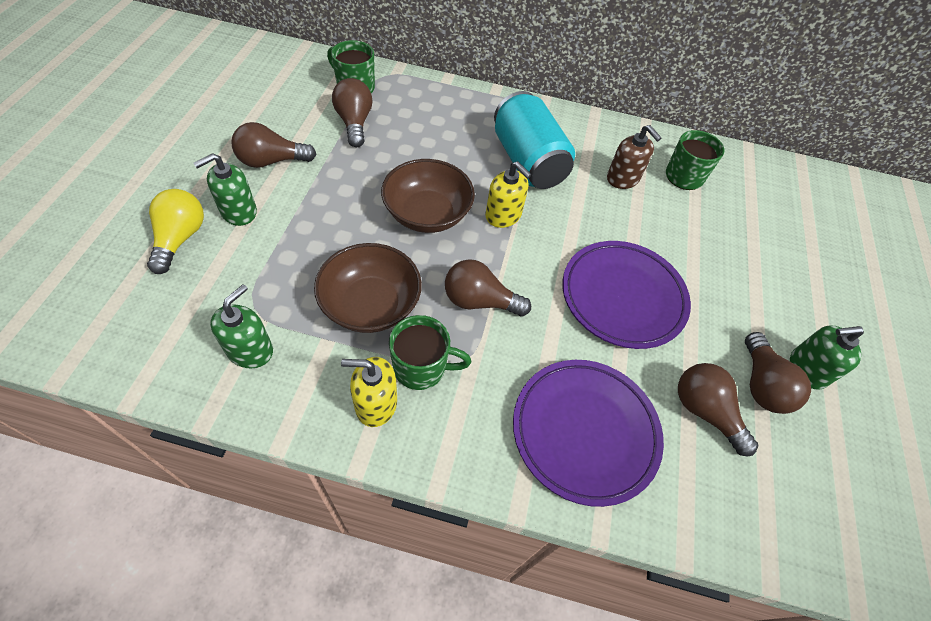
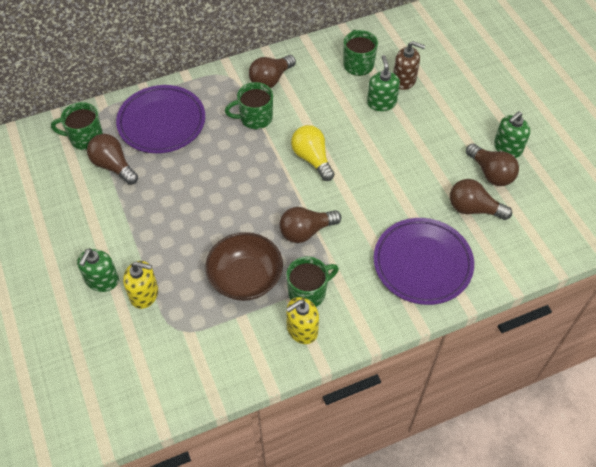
camera: 30 degrees left, 0 degrees up
(180, 238) = (83, 323): yellow light bulb -> yellow light bulb (312, 158)
(250, 350) = (202, 354): green soap dispenser -> green soap dispenser (381, 102)
(271, 161) = (86, 231): brown light bulb -> brown light bulb (271, 79)
(427, 214) = (225, 198): brown bowl -> none
(503, 215) = (272, 167): yellow soap dispenser -> yellow soap dispenser (144, 294)
(528, 161) = (255, 118): turquoise can -> green mug
(622, 297) = (383, 172): purple plate -> purple plate (162, 122)
(623, 178) = (323, 91): brown soap dispenser -> brown soap dispenser (404, 80)

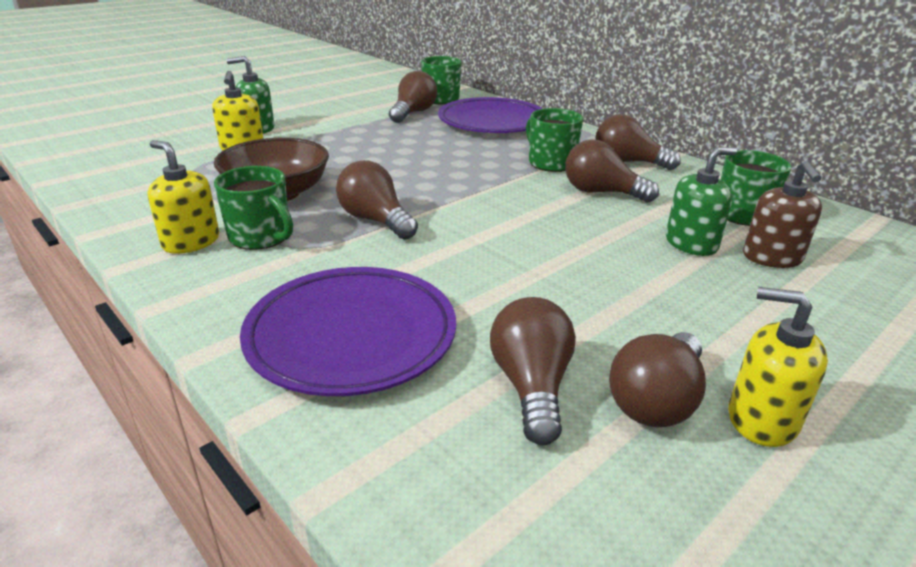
camera: 70 degrees right, 25 degrees down
(309, 112) = (601, 192): none -> brown light bulb
(312, 158) = (515, 206): yellow light bulb -> none
(507, 148) = (761, 419): green soap dispenser -> yellow soap dispenser

